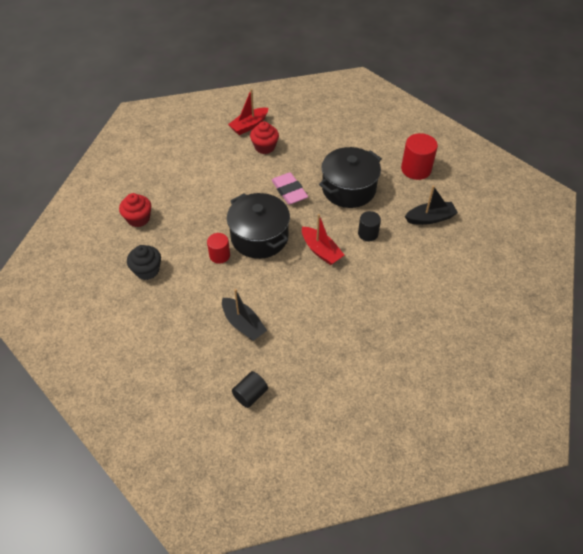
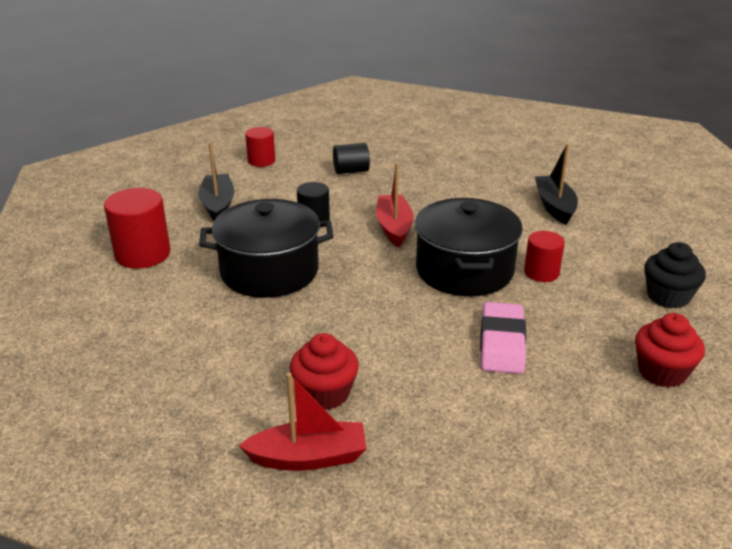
camera: 145 degrees left, 20 degrees down
(250, 394) = (582, 165): black cylinder -> black cylinder (351, 171)
(289, 191) = (360, 305): pink eraser -> pink eraser (502, 343)
(430, 218) = (218, 205): black boat -> black boat turned 60 degrees clockwise
(461, 271) = (261, 161): none -> red cylinder

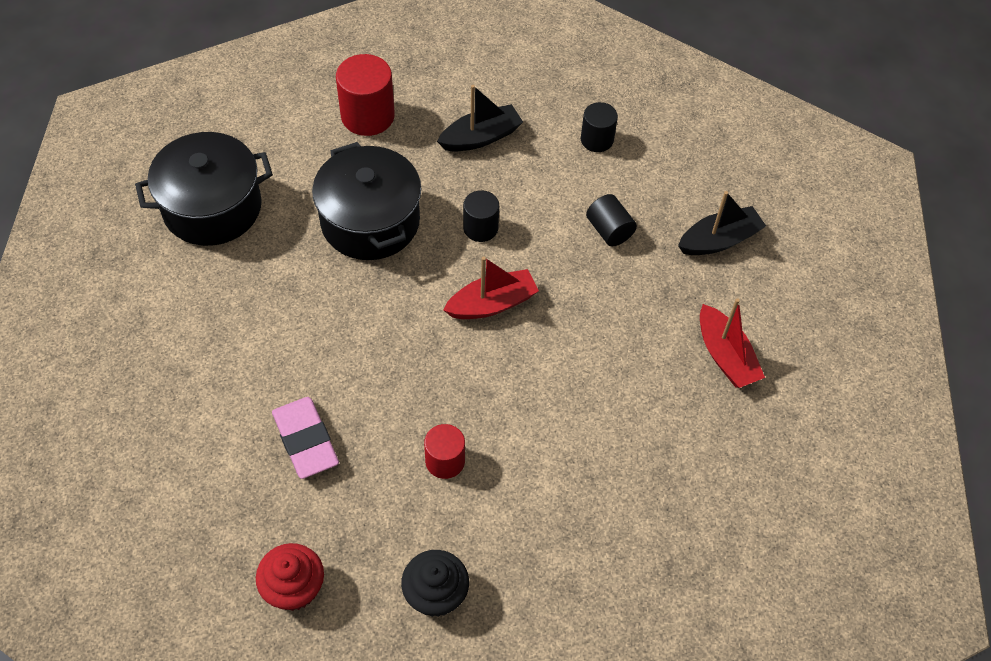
camera: 70 degrees right, 25 degrees up
(261, 161) = (597, 140): red cylinder -> black cylinder
(308, 457) = (124, 328): red boat -> red boat (725, 356)
(325, 394) = (200, 318): red cupcake -> none
(464, 270) = (426, 386): black pot -> black pot (212, 207)
(502, 343) = (305, 440): pink eraser -> pink eraser turned 75 degrees clockwise
(554, 206) = (606, 459): black boat -> black boat (719, 240)

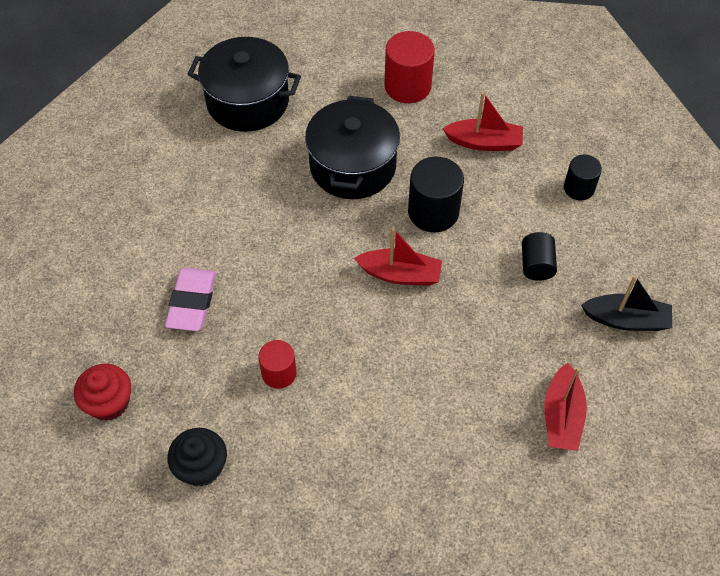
camera: 35 degrees right, 0 degrees up
(480, 228) = (433, 212): black cylinder -> black cylinder, size x1.62
(481, 137) = (484, 142): black boat -> red boat

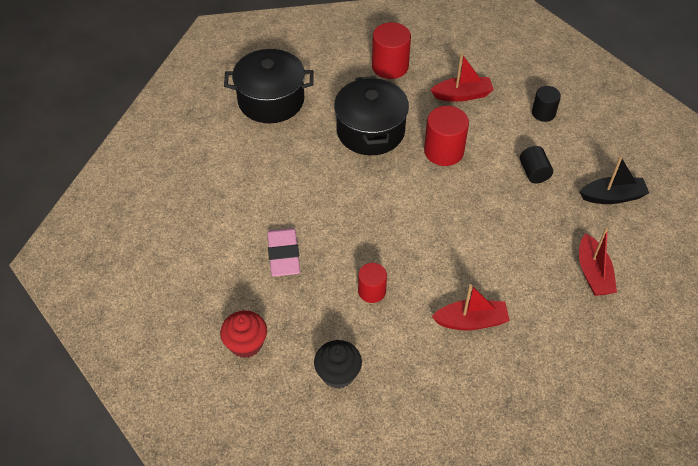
camera: 15 degrees left, 5 degrees down
(400, 274) = (436, 200): red boat -> red boat (471, 321)
(433, 212) = (443, 151): black cylinder -> red cylinder

